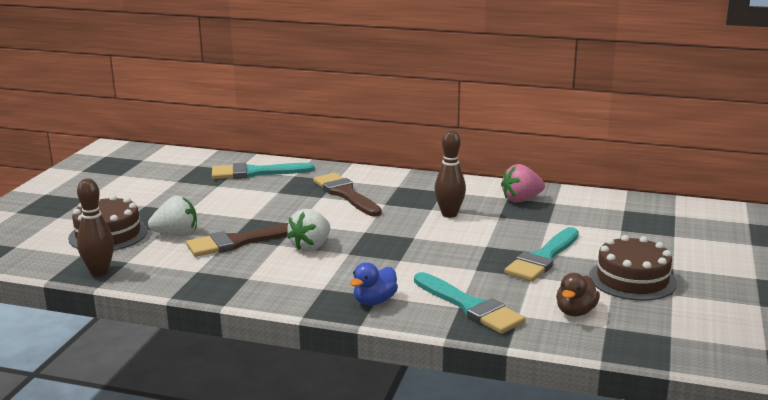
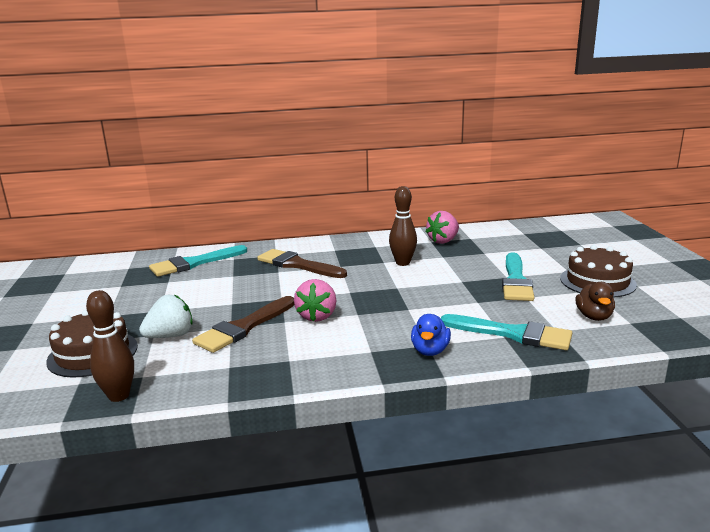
camera: 25 degrees left, 0 degrees up
(311, 247) = (317, 316): white strawberry -> pink strawberry

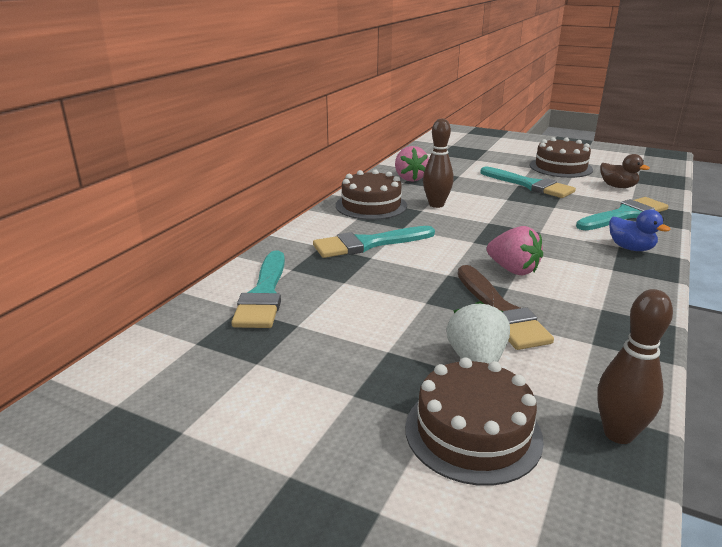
camera: 55 degrees left, 5 degrees up
(298, 265) = (369, 244): brown brush -> turquoise brush
(365, 246) = (371, 205): none -> brown cake

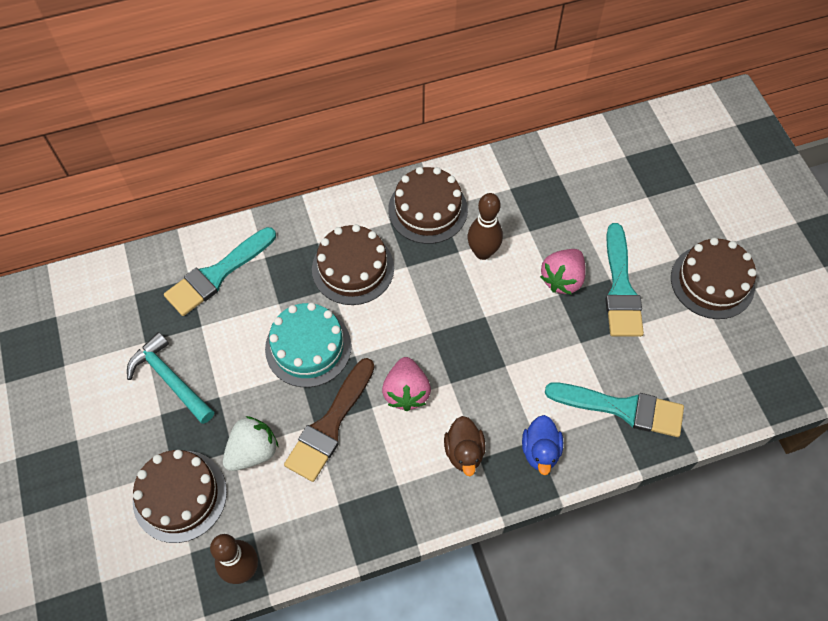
camera: 45 degrees right, 35 degrees up
(323, 369) = (170, 379): none -> turquoise hammer
(369, 244) = (353, 268): turquoise brush -> brown cake
(408, 288) = (308, 347): none -> turquoise cake
(410, 178) = (525, 185): pink strawberry -> pink strawberry (562, 279)
(618, 187) = (706, 363): brown duck -> brown duck (464, 452)

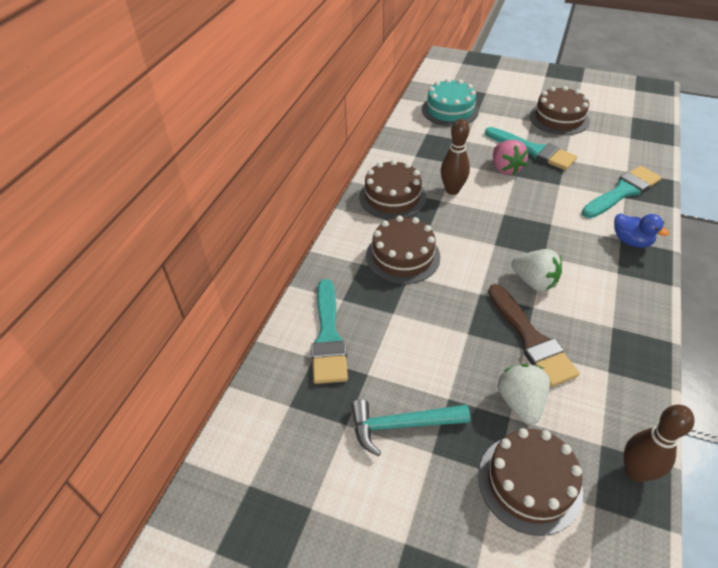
camera: 50 degrees left, 15 degrees down
(308, 347) = (449, 316): turquoise cake -> turquoise cake (450, 110)
(406, 392) = (534, 282): pink strawberry -> white strawberry
(464, 452) = (607, 277): brown duck -> none

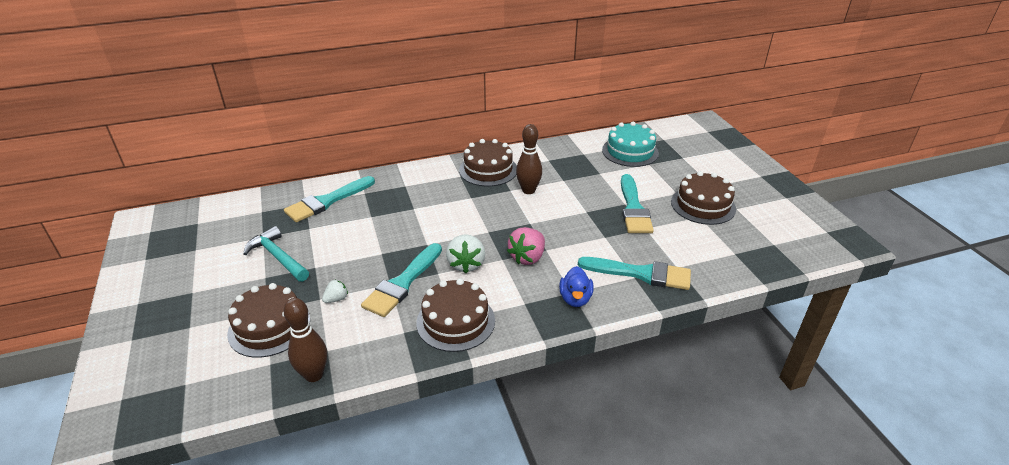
camera: 50 degrees right, 10 degrees down
(403, 256) = (430, 198): brown cake -> brown cake (455, 321)
(505, 169) = (589, 204): pink strawberry -> pink strawberry (527, 257)
(520, 402) = (336, 299): white strawberry -> white strawberry, size x0.54
(530, 339) = (402, 283): brown brush -> turquoise brush

